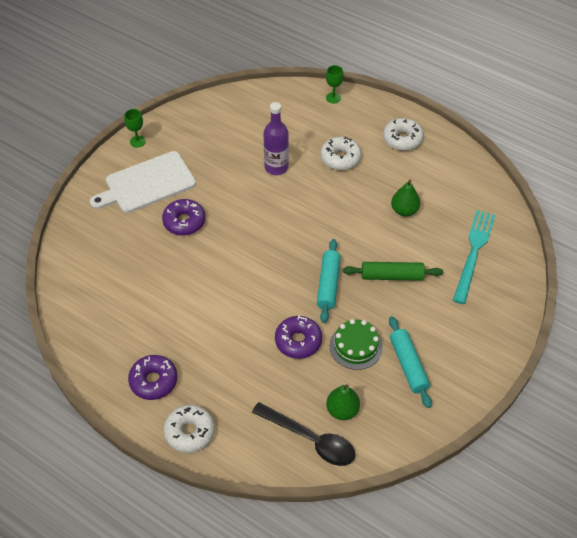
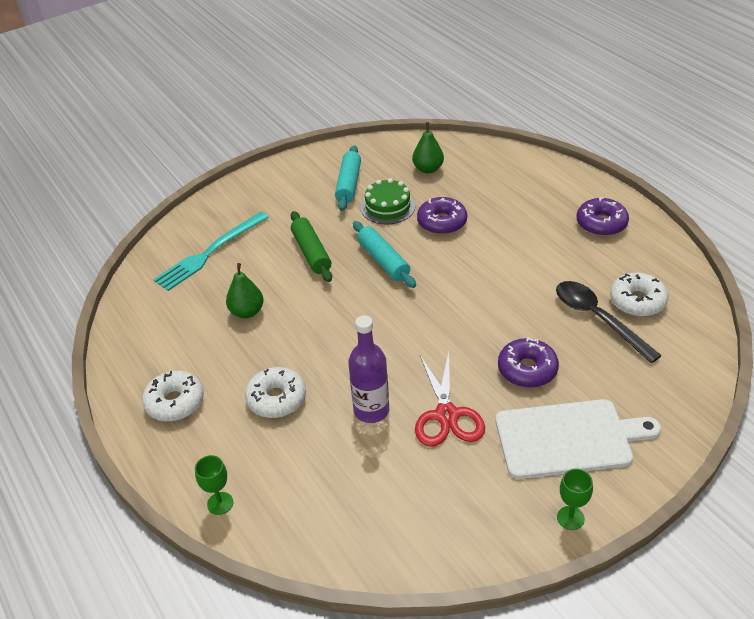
camera: 155 degrees left, 10 degrees down
(189, 432) = (574, 183): white donut -> white donut (637, 301)
(227, 177) = (446, 415): none -> red scissors
(310, 439) = (466, 158): black spoon -> black spoon (598, 319)
(328, 284) = (383, 261): turquoise rolling pin -> turquoise rolling pin turned 60 degrees counterclockwise
(392, 276) = (311, 252): green rolling pin -> green rolling pin turned 45 degrees clockwise

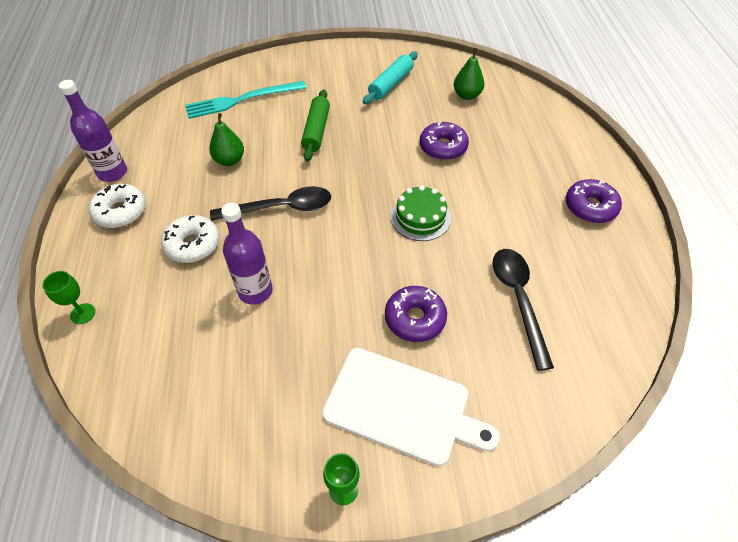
camera: 25 degrees right, 10 degrees up
(132, 372) = (112, 173): none -> purple bottle
(335, 333) = (281, 208): none -> black spoon
(383, 261) = (368, 161): turquoise rolling pin -> none
(387, 207) = (407, 115): green cake -> green cake (420, 217)
(446, 415) = (312, 327): red scissors -> none
(637, 301) = (570, 300): white donut -> none

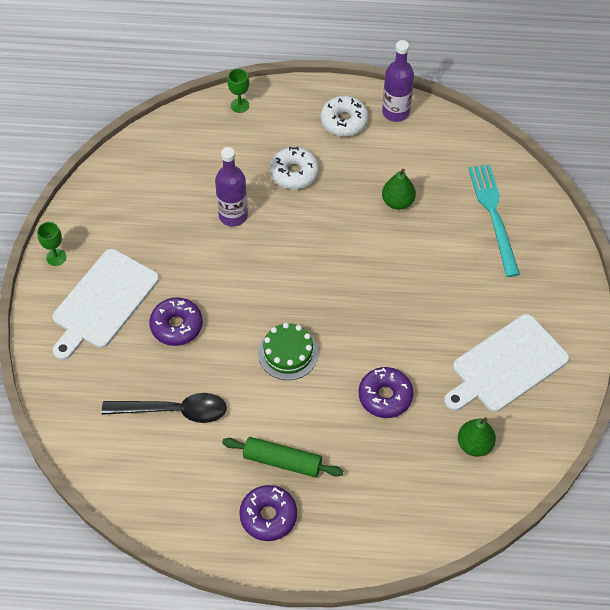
camera: 100 degrees right, 5 degrees up
(281, 208) = (324, 240): black spoon -> none
(316, 131) = (431, 280): green rolling pin -> green rolling pin (282, 461)
(391, 84) = (506, 365): turquoise rolling pin -> white cutting board

